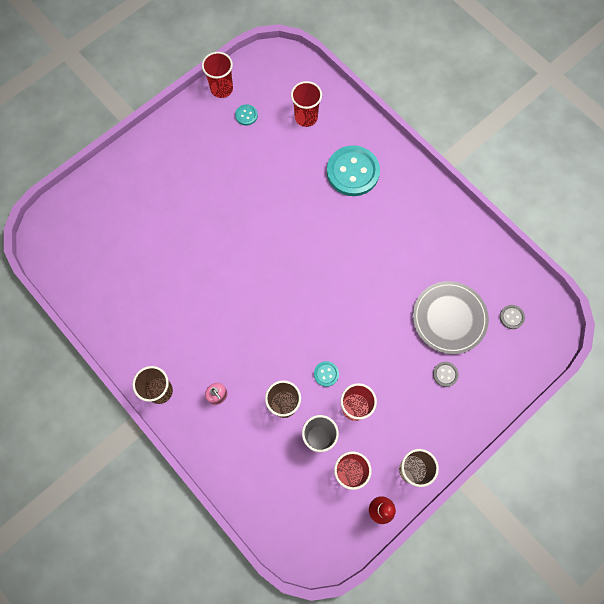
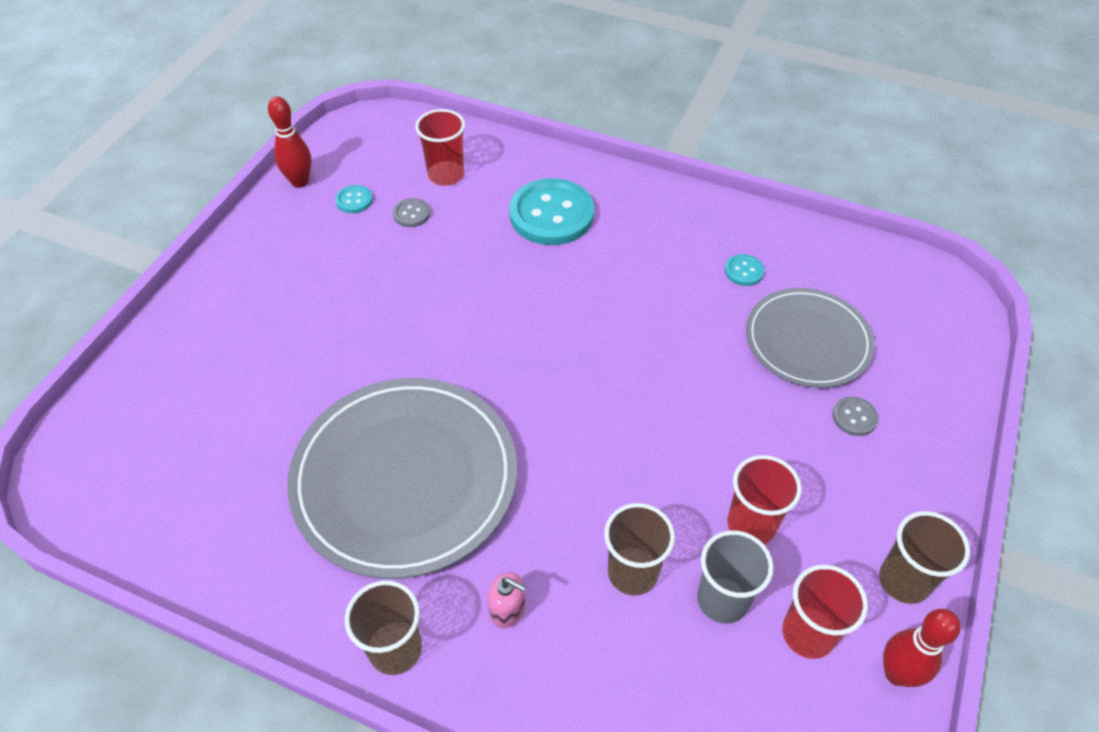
camera: 25 degrees left, 20 degrees down
(200, 306) = (405, 478): none -> grey plate
(221, 89) = (300, 181): red cup -> red bowling pin
(326, 374) = (674, 494): turquoise button -> turquoise button (744, 271)
(511, 317) = (891, 306): grey button -> grey button (411, 214)

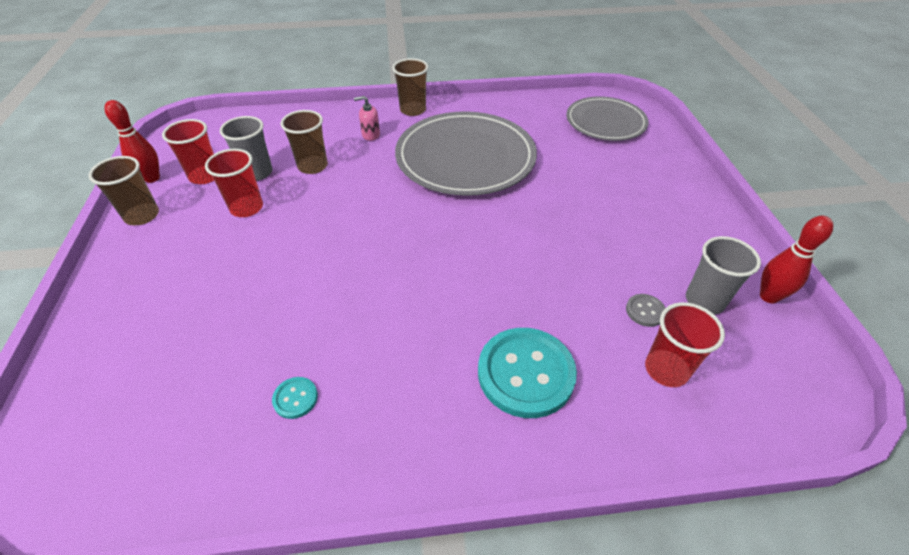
camera: 150 degrees right, 5 degrees down
(354, 200) = (704, 301): turquoise button -> grey cup
(807, 341) = (217, 348): grey plate -> grey plate (605, 122)
(854, 417) = (171, 299): grey button -> none

